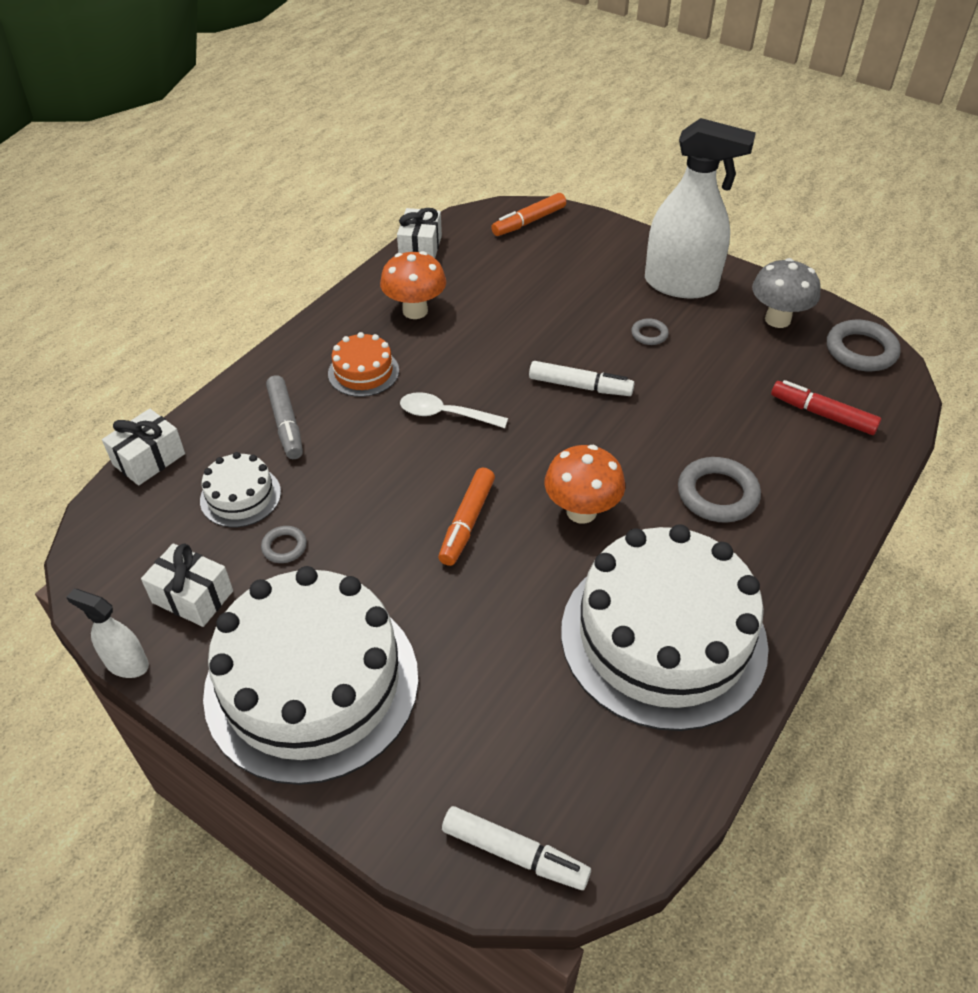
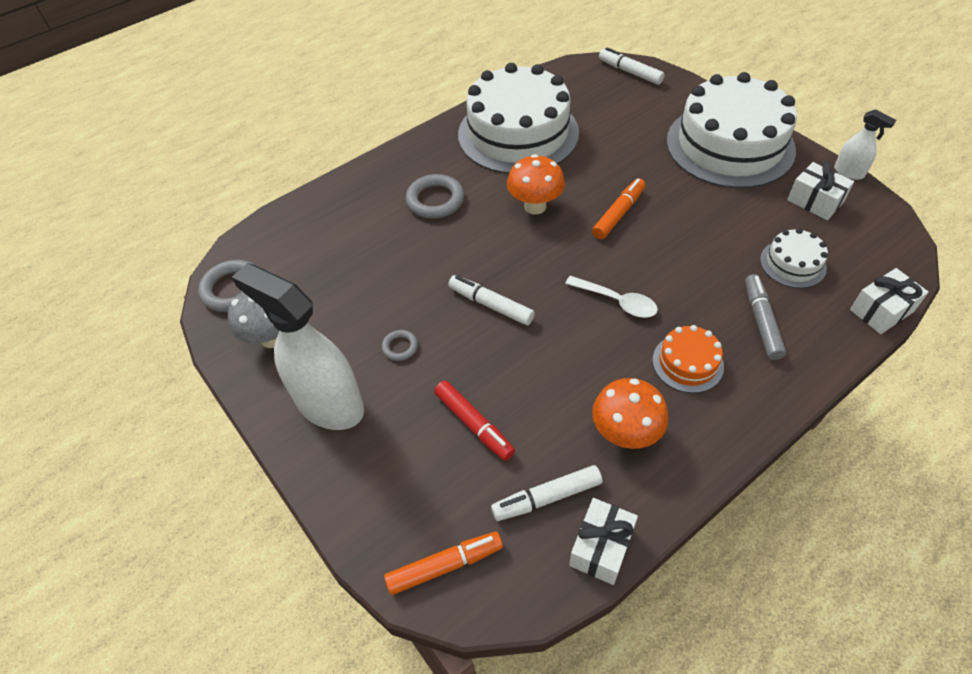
camera: 160 degrees left, 5 degrees up
(284, 547) = (753, 221): grey ring -> none
(469, 264) = (546, 497): none -> white marker
(822, 414) = (316, 241): red marker -> red marker (474, 424)

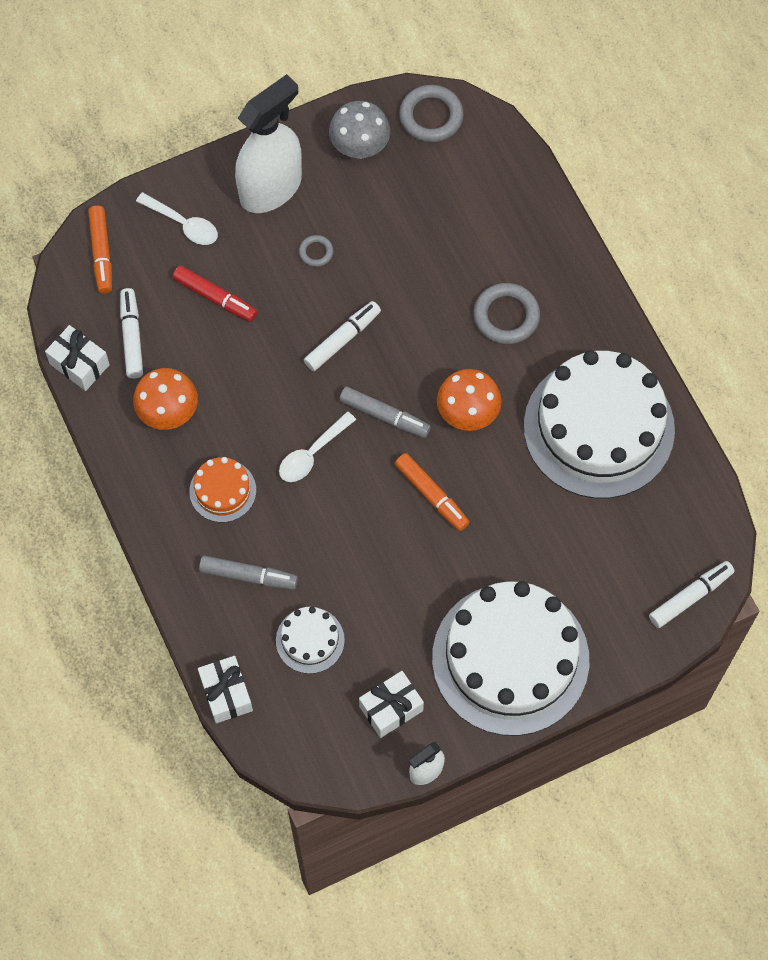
camera: 100 degrees right, 15 degrees up
(388, 481) = (183, 224): none -> white spoon
(474, 424) = (215, 297): red marker -> red marker turned 120 degrees counterclockwise
(558, 258) = (384, 416): none -> grey marker

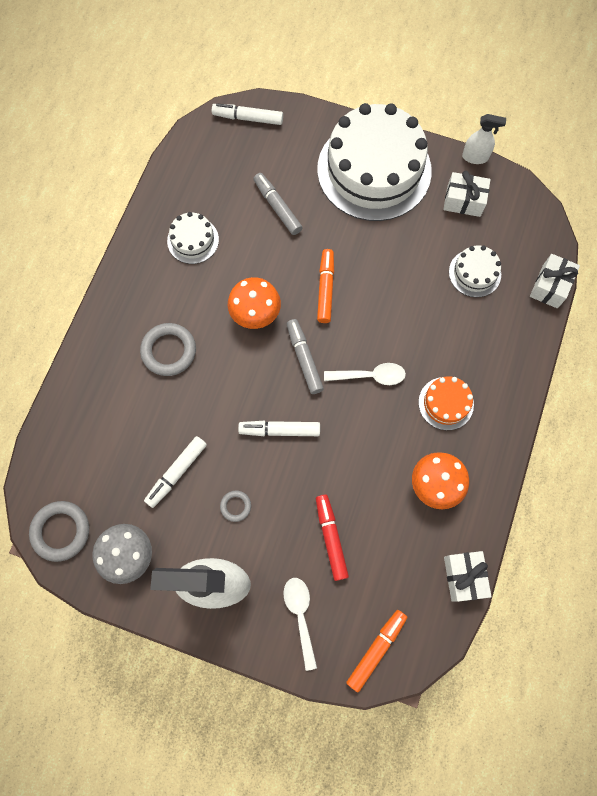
camera: 135 degrees left, 5 degrees up
(132, 337) = (411, 563): white marker -> white marker (177, 473)
(248, 576) = (477, 339): grey marker -> grey marker (277, 207)
(599, 428) = (193, 240): white cake -> white cake, size x0.44

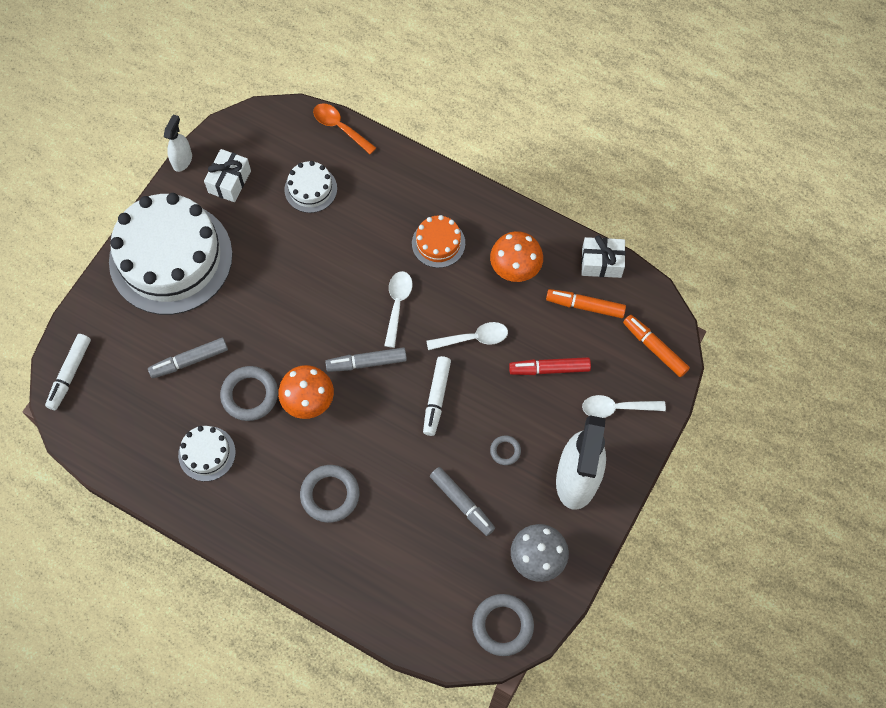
camera: 80 degrees left, 5 degrees down
(177, 473) = (462, 503): white marker -> grey marker
(253, 263) = (249, 395): none -> grey ring
(325, 289) = (295, 329): orange marker -> orange marker (585, 306)
(349, 455) = (473, 338): none -> white spoon
(550, 286) = (340, 127): white gift -> orange spoon

